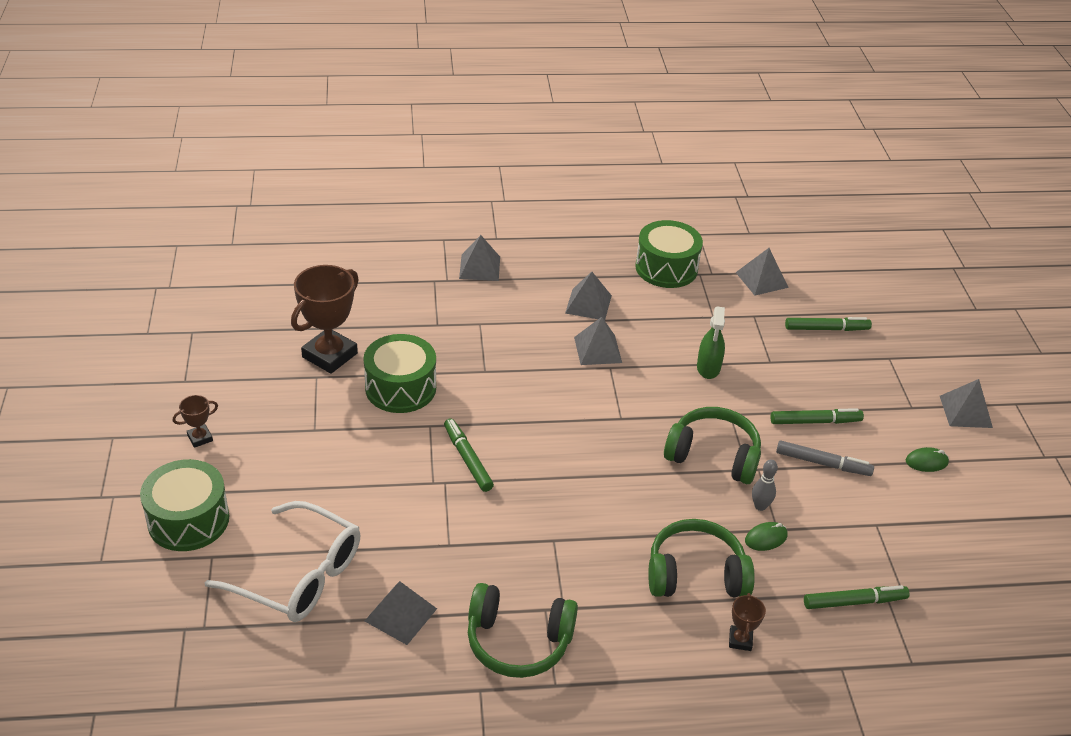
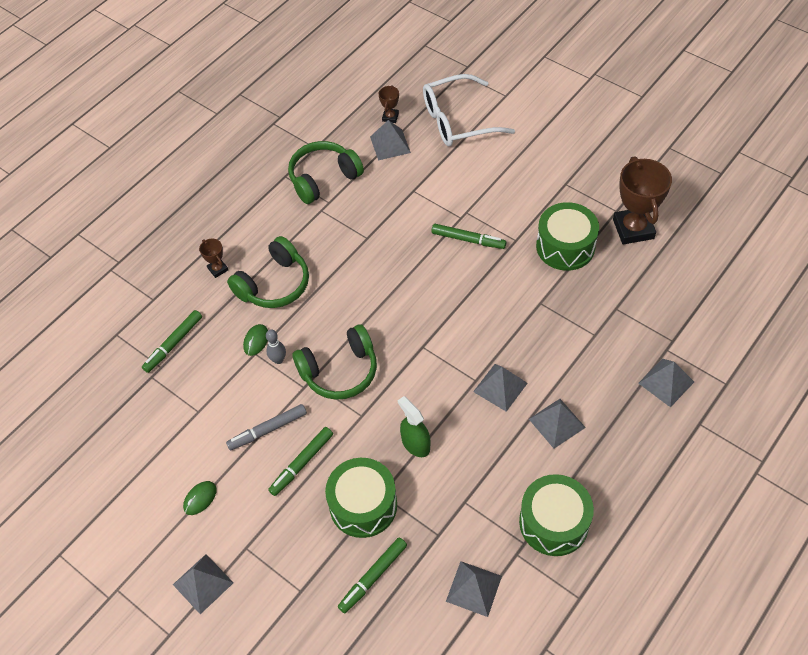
camera: 140 degrees right, 15 degrees up
(188, 520) = (542, 98): green drum -> green drum (363, 505)
(200, 438) = (606, 131): brown trophy -> brown trophy (390, 117)

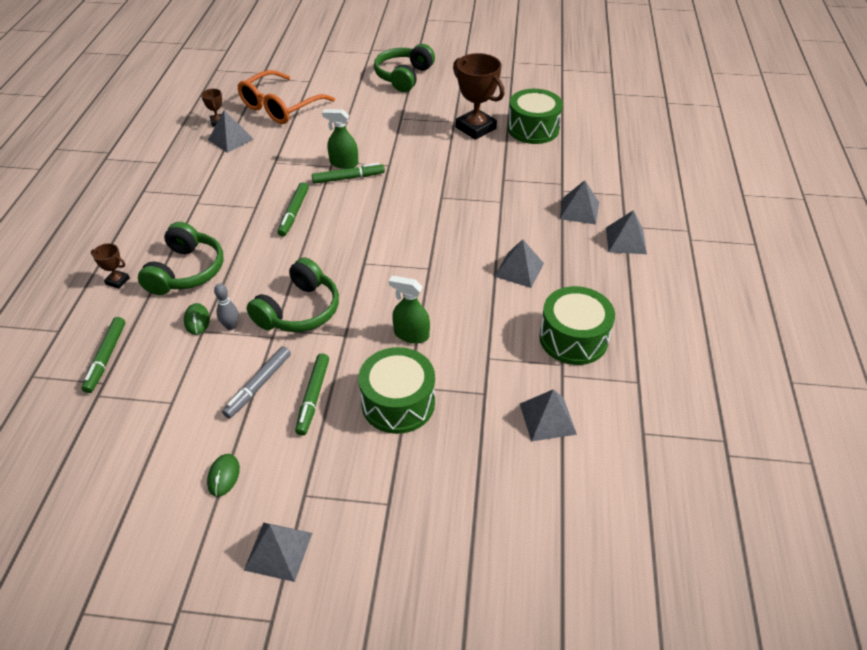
camera: 35 degrees left, 10 degrees down
(323, 178) = (183, 180): green headphones -> green headphones (403, 76)
(373, 577) = (450, 455): green marker -> green marker (294, 213)
(457, 120) = (280, 107): white glasses -> orange glasses
(475, 219) = (344, 163): none -> green spray bottle
(500, 387) = (453, 264): grey pyramid -> grey pyramid (626, 240)
(565, 246) = (432, 155): green drum -> green drum (533, 129)

